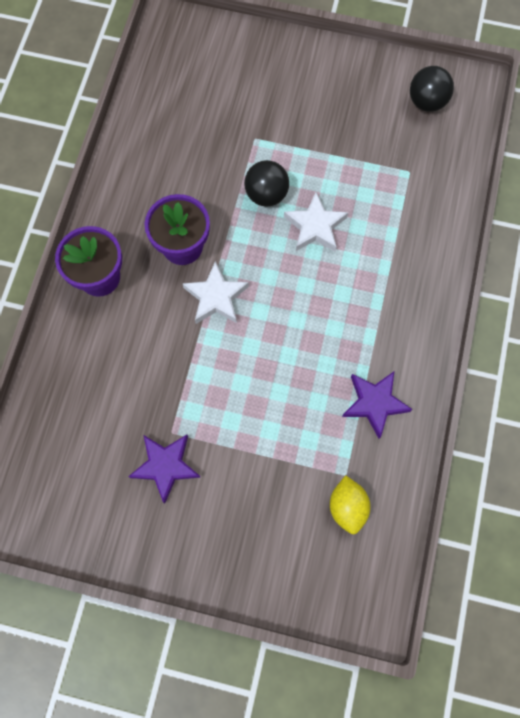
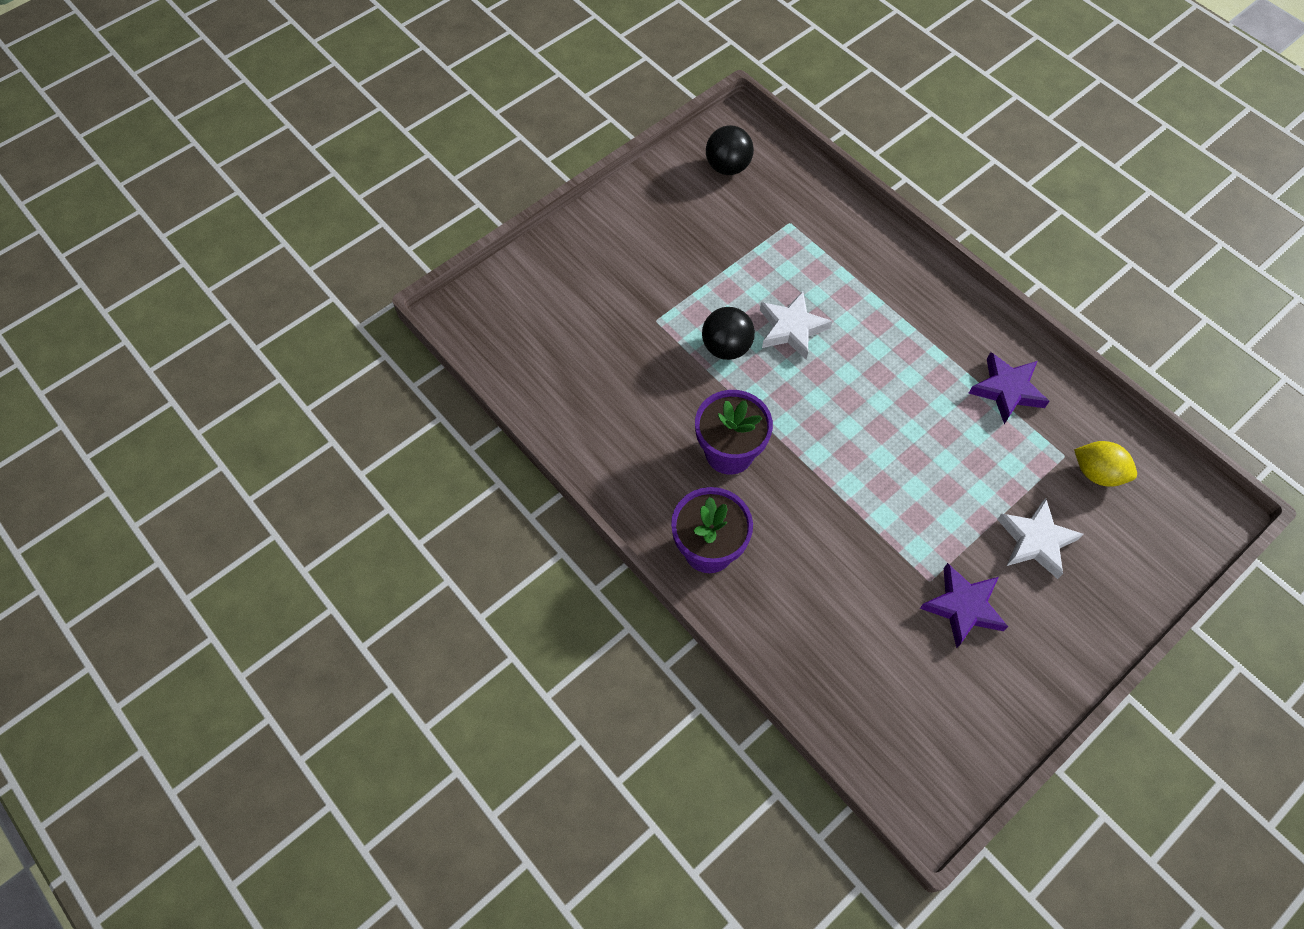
camera: 55 degrees left, 10 degrees down
(216, 297) = (807, 455): white star -> white star (1036, 541)

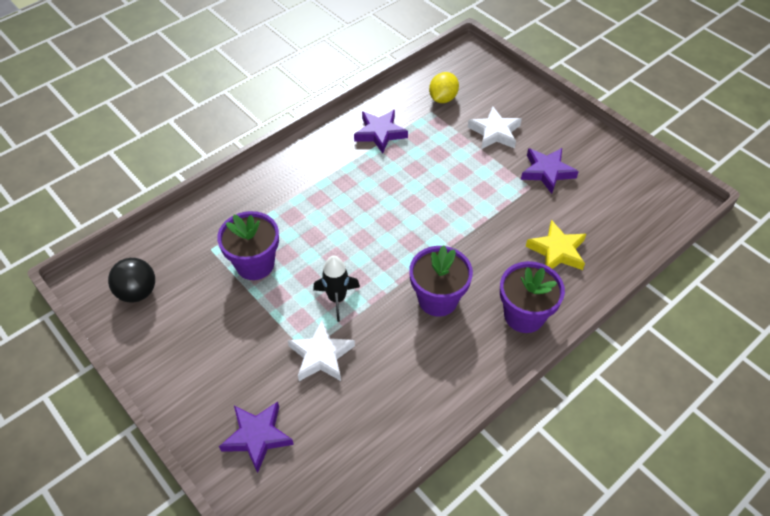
camera: 90 degrees left, 10 degrees down
(559, 285) = (257, 437): none -> purple star
(726, 347) = (337, 299): black ball -> black rocket
(771, 265) = (255, 264): none -> purple flower pot
(791, 328) = (320, 253): white star -> white star (321, 355)
(814, 602) = (557, 251): none -> yellow star

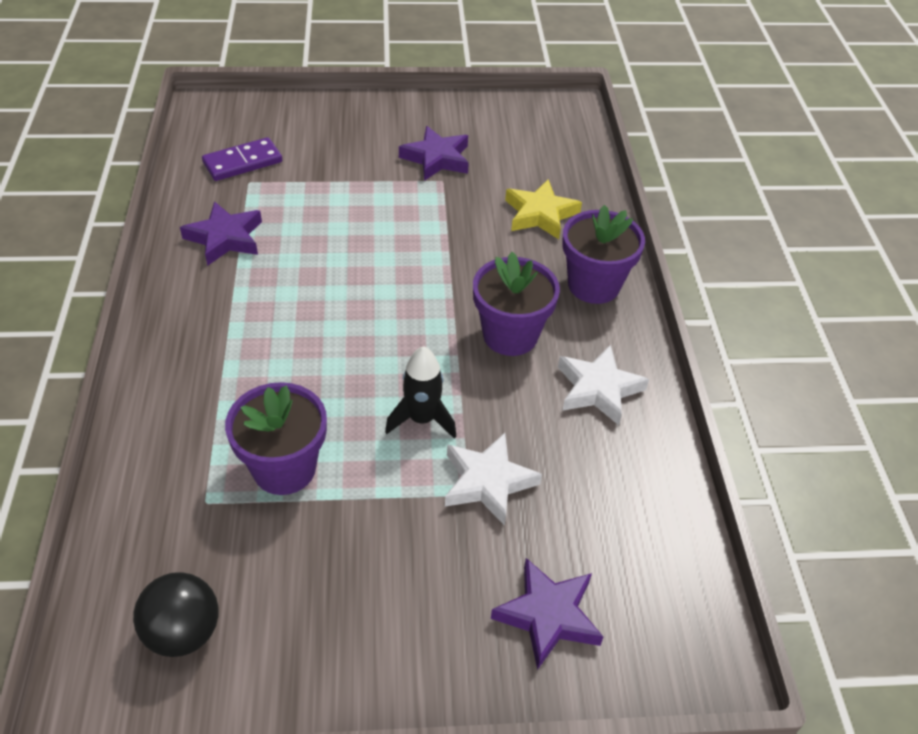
camera: 55 degrees left, 5 degrees down
(443, 98) = (242, 162): yellow lemon -> purple domino
(494, 132) = (340, 158): white star -> white star (598, 389)

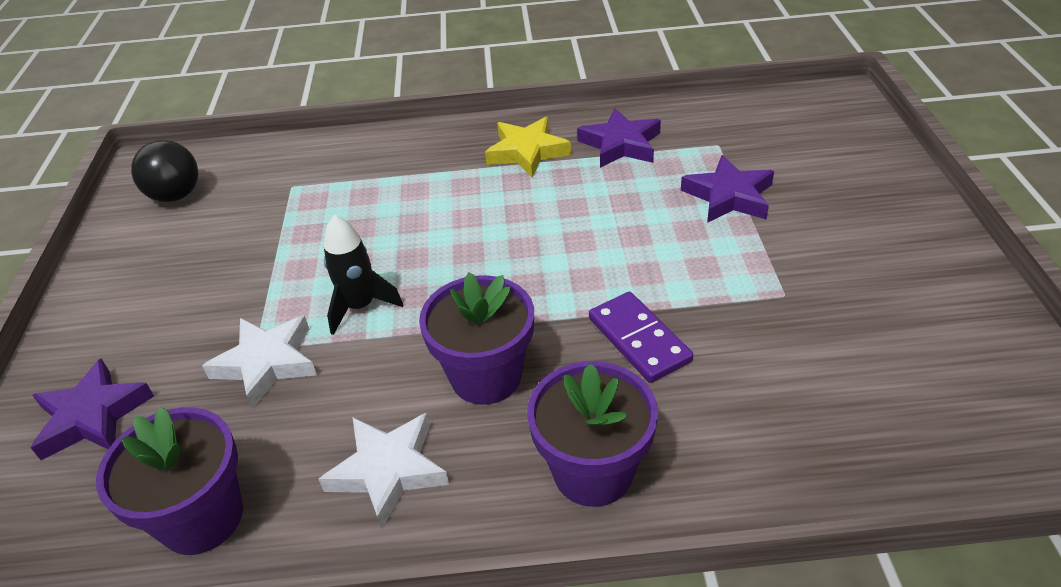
camera: 95 degrees right, 5 degrees down
(242, 162) = (751, 136): purple domino -> purple domino (639, 339)
(284, 468) = (316, 222): purple flower pot -> purple flower pot (202, 518)
(436, 158) = (834, 286): purple star -> purple star (729, 196)
(540, 214) = (744, 406): yellow star -> yellow star (527, 152)

